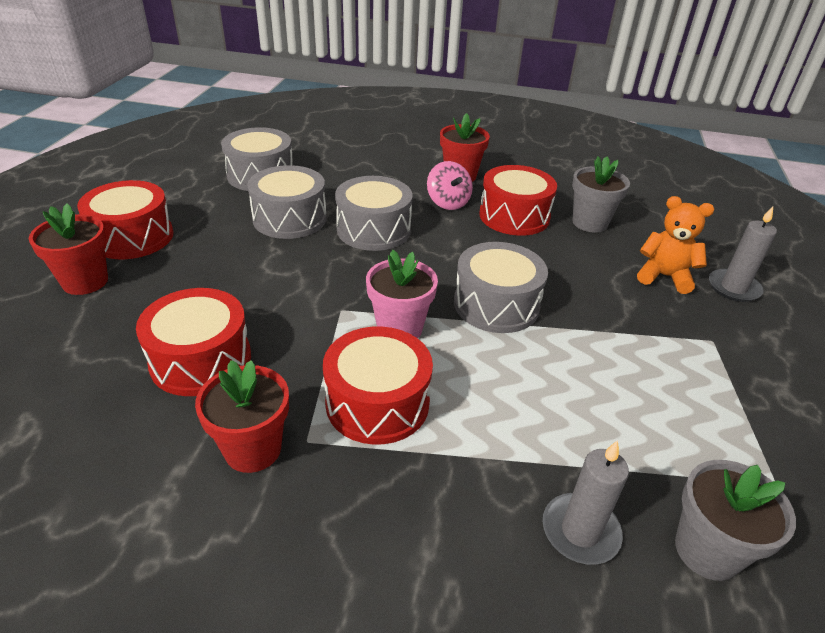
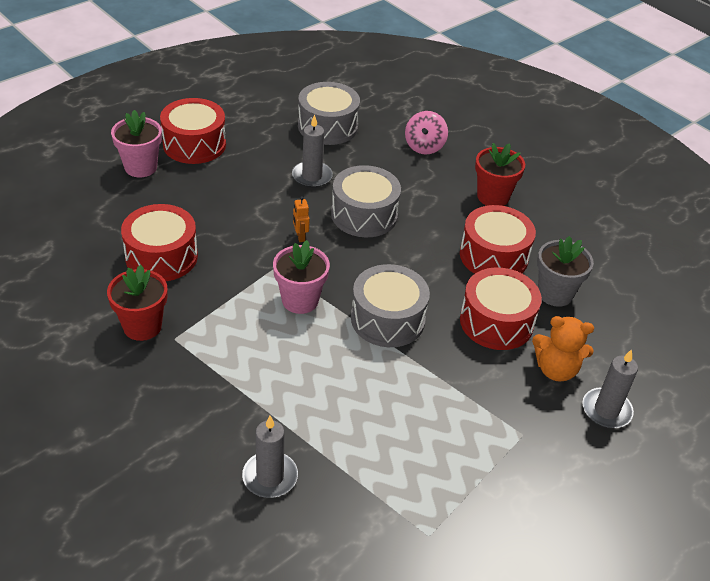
camera: 35 degrees right, 5 degrees up
(85, 281) = (140, 167): red flower pot -> pink flower pot
(290, 218) = (312, 176): grey drum -> grey candle
(335, 272) = (300, 236): none -> orange robot
(377, 403) = (235, 340): red drum -> red drum (496, 322)
(448, 202) = (451, 218): pink spinning top -> pink spinning top (424, 146)
(664, 276) = (556, 369): orange teddy bear -> orange teddy bear turned 135 degrees clockwise
(707, 550) = (330, 533): grey flower pot -> none

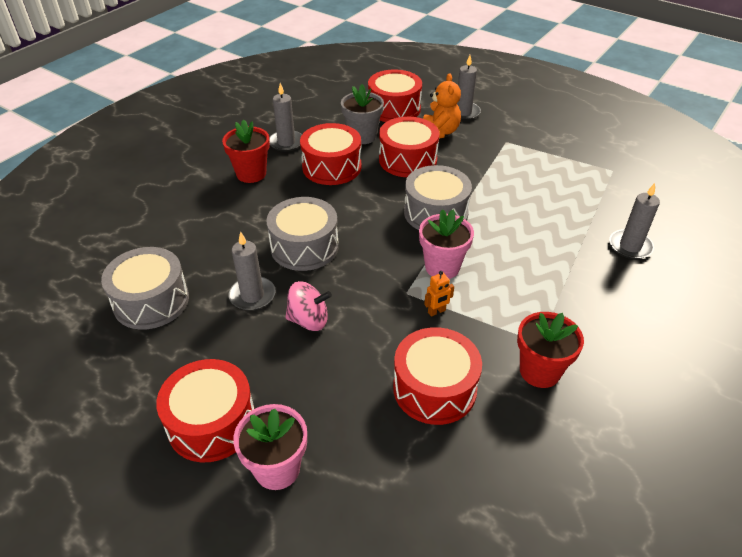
camera: 100 degrees left, 0 degrees up
(300, 236) = (355, 285): orange robot -> orange robot (436, 311)
(424, 146) = (179, 222): pink spinning top -> pink spinning top (309, 320)
(549, 229) = (286, 142): none -> grey candle
(621, 338) = (394, 108): none -> red drum

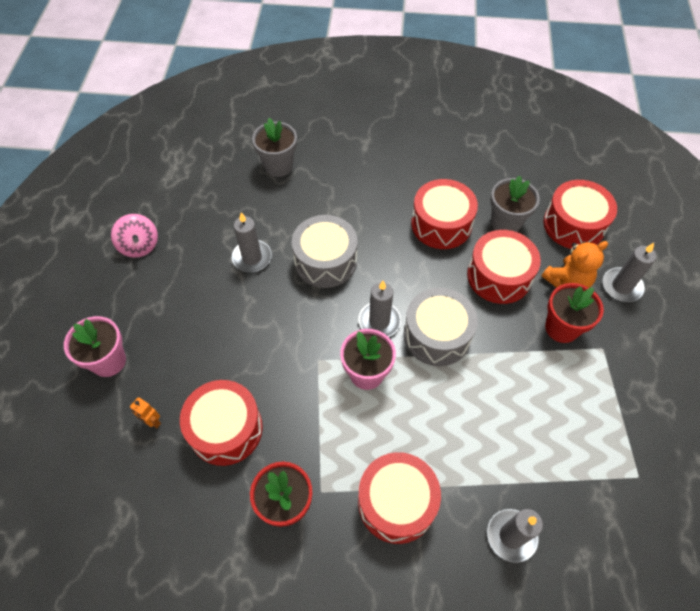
camera: 60 degrees right, 15 degrees up
(151, 301) = (212, 202): grey drum -> none
(161, 235) = (278, 166): none -> grey flower pot
(212, 423) = (127, 302): red drum -> red drum (396, 502)
(251, 174) = (388, 175): red flower pot -> red flower pot (561, 328)
(286, 142) = (449, 174): grey candle -> grey candle (379, 321)
(309, 320) = (248, 307): pink spinning top -> pink spinning top (139, 246)
(436, 311) = (309, 393): orange robot -> orange robot (152, 422)

